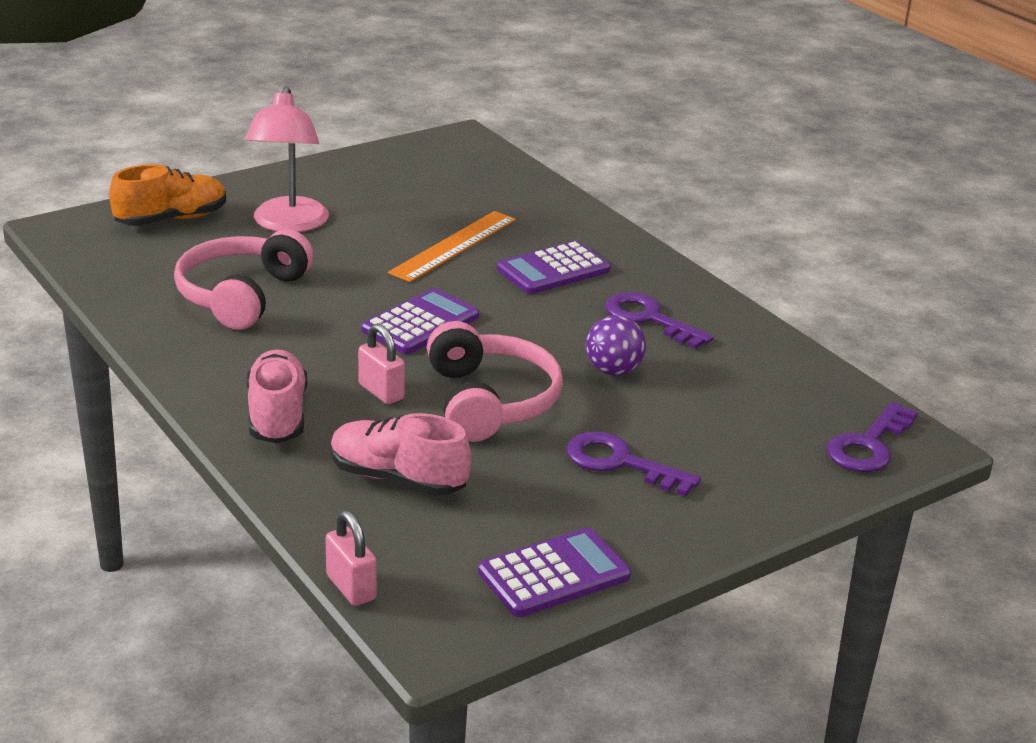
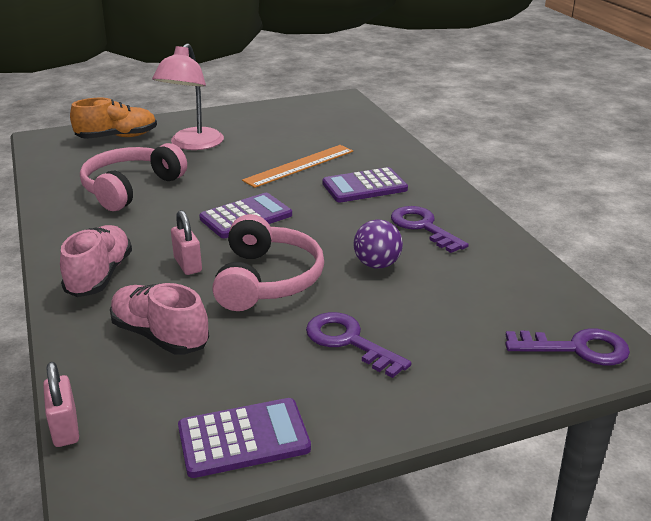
camera: 15 degrees right, 0 degrees up
(869, 445) = (576, 348): purple key -> purple key turned 135 degrees counterclockwise

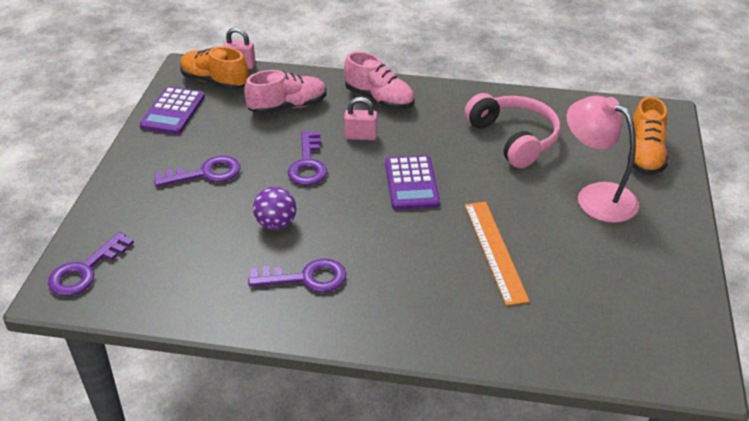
camera: 120 degrees right, 10 degrees up
(132, 434) = (215, 82): none -> orange shoe
(267, 280) = (308, 164): pink headphones -> purple key
(364, 186) = (414, 276): purple calculator -> none

